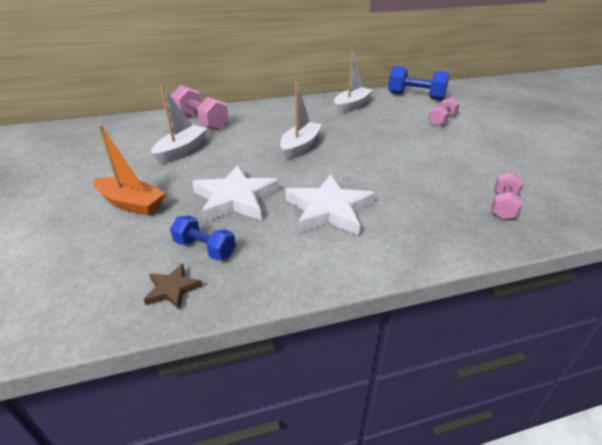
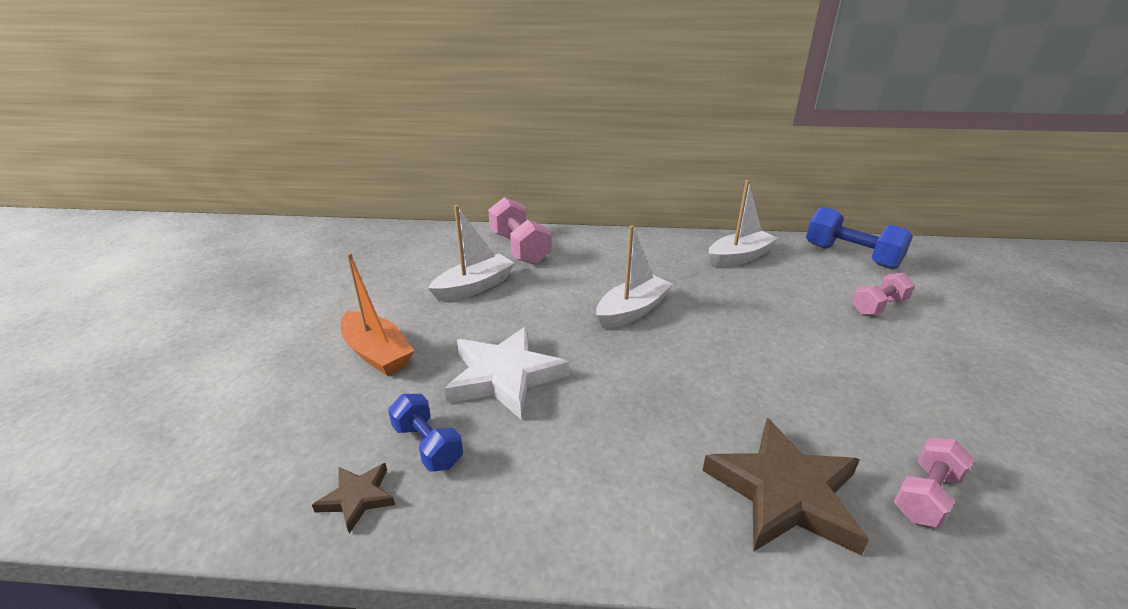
camera: 20 degrees right, 5 degrees down
(329, 210) = (624, 427): white star -> none
(434, 221) = (785, 493): none -> brown star

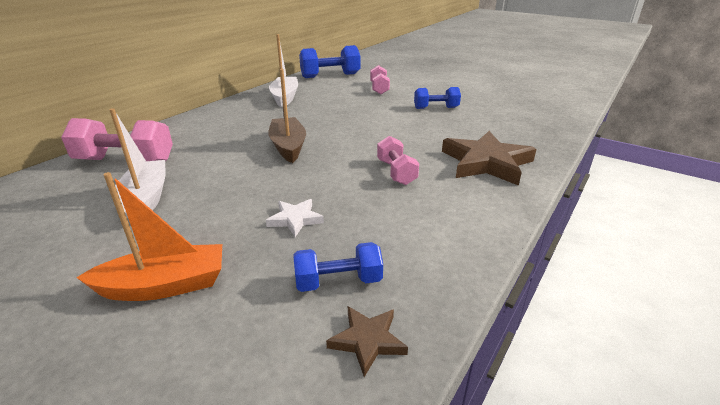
camera: 60 degrees left, 0 degrees up
(504, 376) = (295, 219): white star -> white star, size x0.49
(632, 311) = (288, 146): white boat -> brown boat
(899, 380) = (436, 108): none -> blue dumbbell
(926, 495) = (508, 134): pink dumbbell -> pink dumbbell (396, 172)

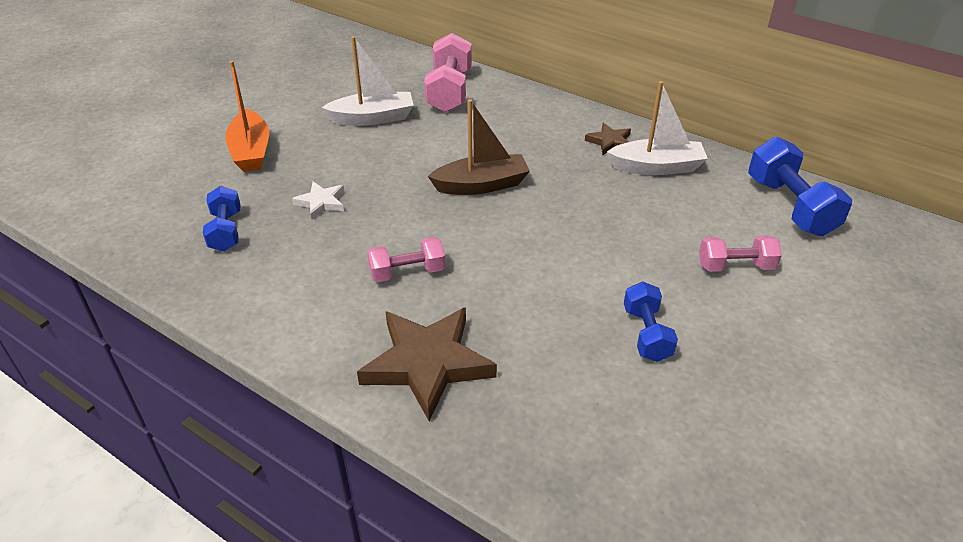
camera: 90 degrees right, 10 degrees up
(367, 341) = (159, 246): brown star -> brown star (609, 142)

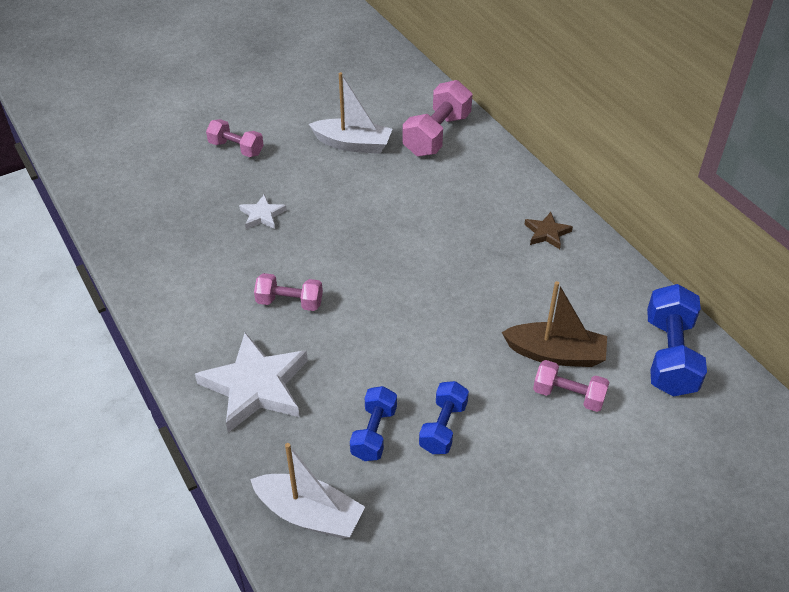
camera: 25 degrees right, 5 degrees up
(226, 231) = (177, 218): blue dumbbell -> blue dumbbell (374, 433)
(251, 151) = (236, 148): orange boat -> pink dumbbell
(427, 364) = (255, 386): brown star -> white star
(481, 185) = (401, 241): brown boat -> brown boat (555, 354)
(657, 167) = (572, 273): white boat -> white boat (309, 514)

